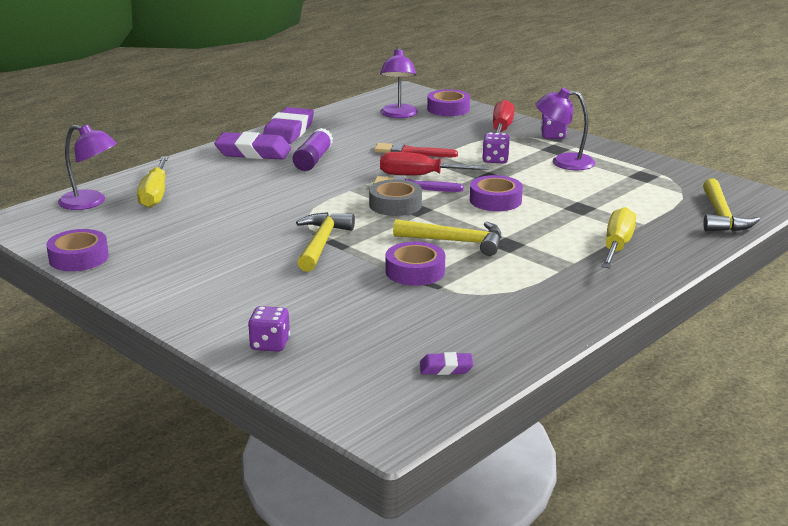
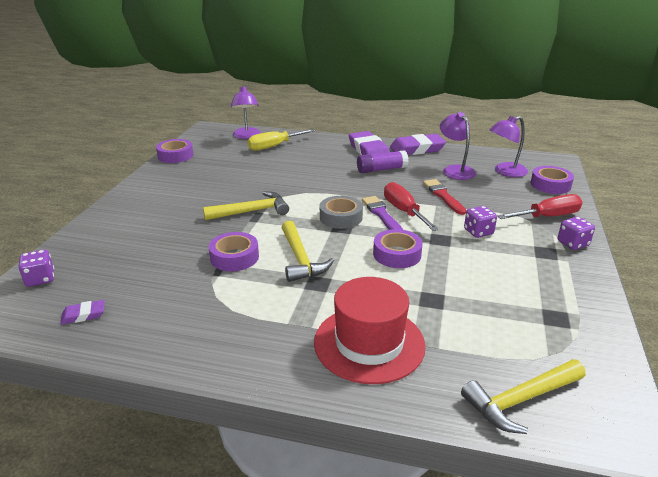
camera: 60 degrees right, 5 degrees up
(270, 344) = (94, 239): purple dice -> purple dice (40, 279)
(446, 368) = (83, 315): purple eraser -> purple eraser turned 75 degrees counterclockwise
(563, 162) = (522, 264): purple lamp -> purple lamp (455, 170)
(617, 246) = (369, 343): yellow screwdriver -> red hat

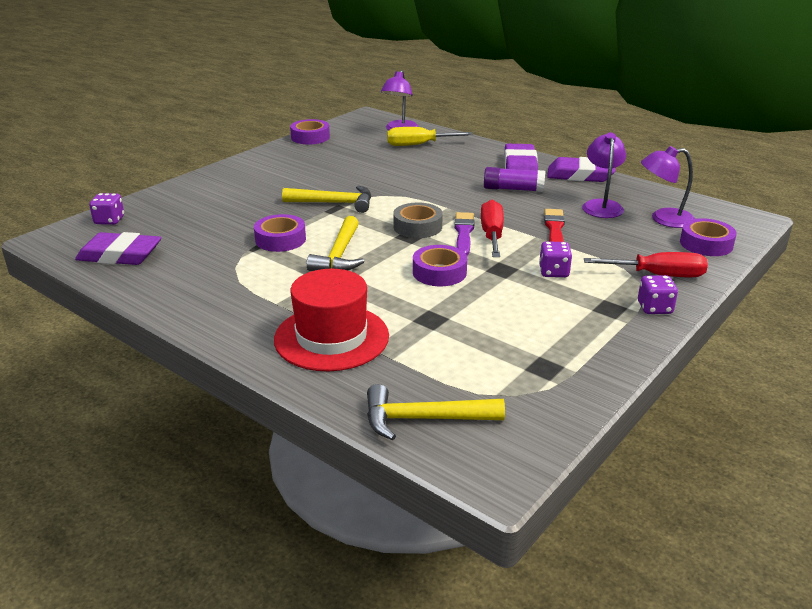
camera: 25 degrees right, 0 degrees up
(83, 315) = (120, 255): purple eraser -> purple eraser, size x2.01

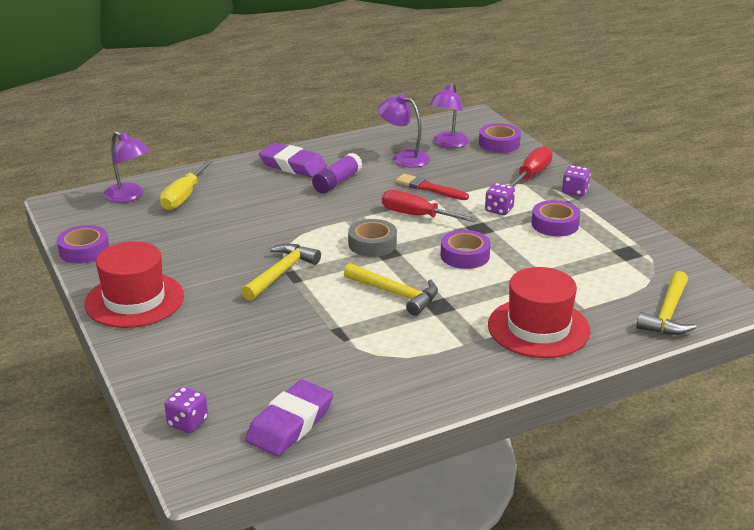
camera: 65 degrees left, 0 degrees up
(256, 167) = (134, 300): none -> red hat
(280, 239) = (337, 319): purple tape -> purple tape (555, 224)
(463, 233) = (403, 226): purple brush -> none
(580, 175) = (338, 147): purple eraser -> none

